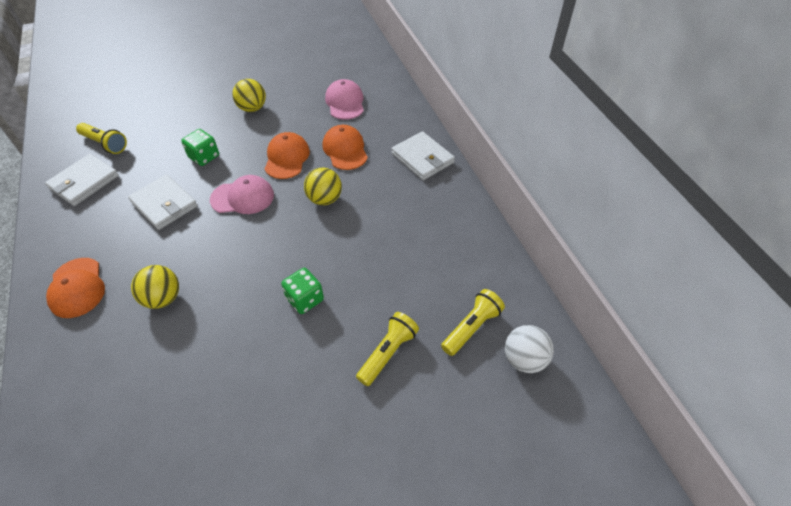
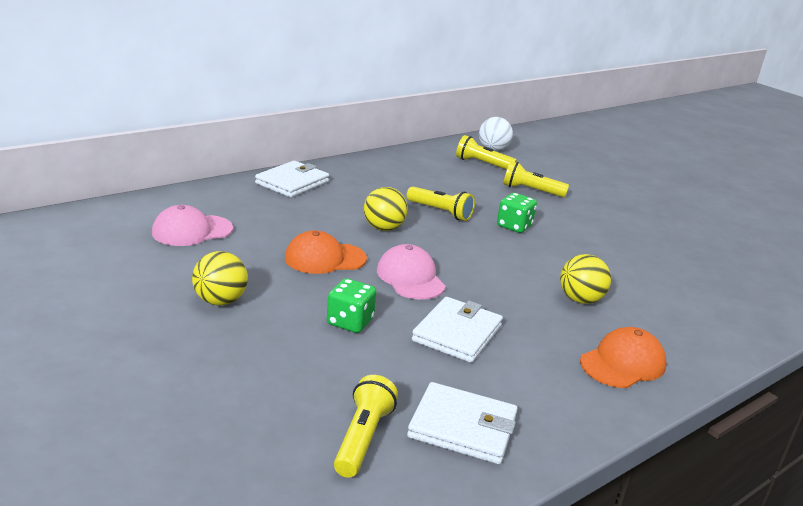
camera: 110 degrees left, 25 degrees down
(345, 150) = (294, 223): orange cap -> none
(347, 247) = (440, 212): none -> yellow flashlight

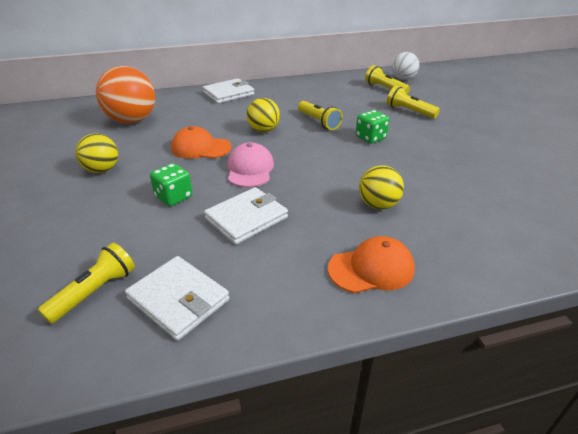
camera: 25 degrees right, 10 degrees up
(192, 231) = (132, 120): pink cap -> orange ball

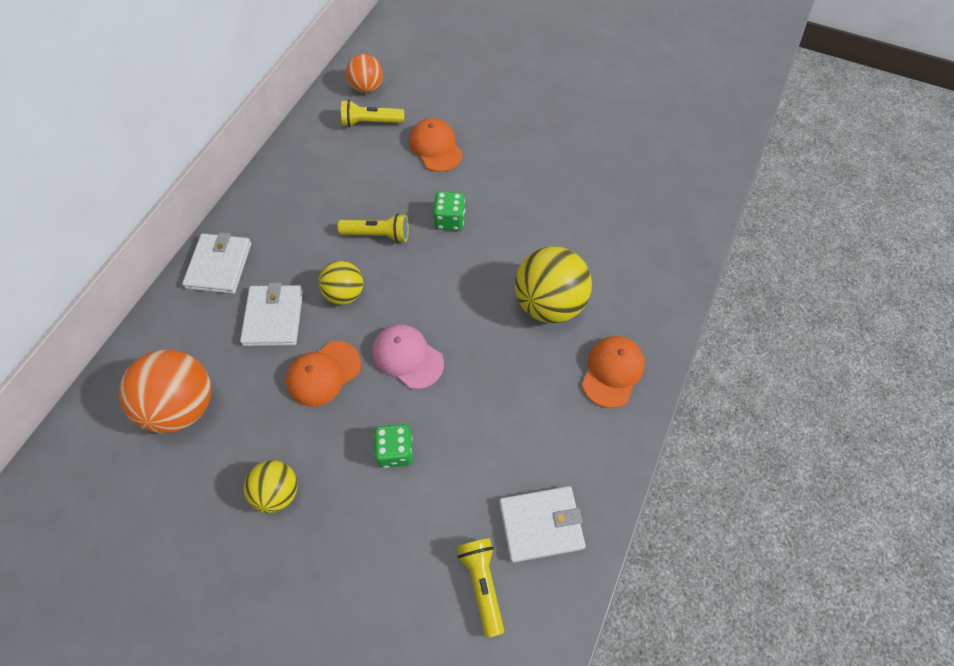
camera: 50 degrees left, 25 degrees up
(246, 218) = (482, 412): white wallet -> white wallet (274, 317)
(378, 205) = (549, 303): yellow ball -> yellow ball, size x1.69
(403, 79) = (367, 88): white ball -> orange ball
(409, 111) = (436, 147): yellow flashlight -> orange cap

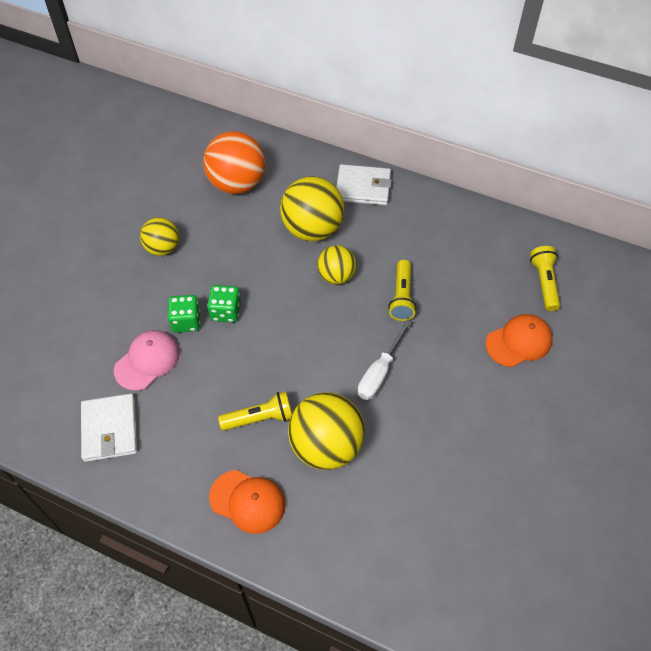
camera: 90 degrees right, 5 degrees down
(274, 317) = (312, 229): white wallet -> yellow ball
(323, 373) = (259, 267): orange cap -> none
(367, 88) = (593, 276): orange ball -> none
(407, 357) = (271, 326): pink cap -> pink cap (147, 361)
(449, 220) = (424, 356): green dice -> green dice (226, 311)
(467, 257) = (380, 372): none -> white screwdriver
(482, 583) = (71, 385): yellow flashlight -> yellow flashlight (259, 418)

